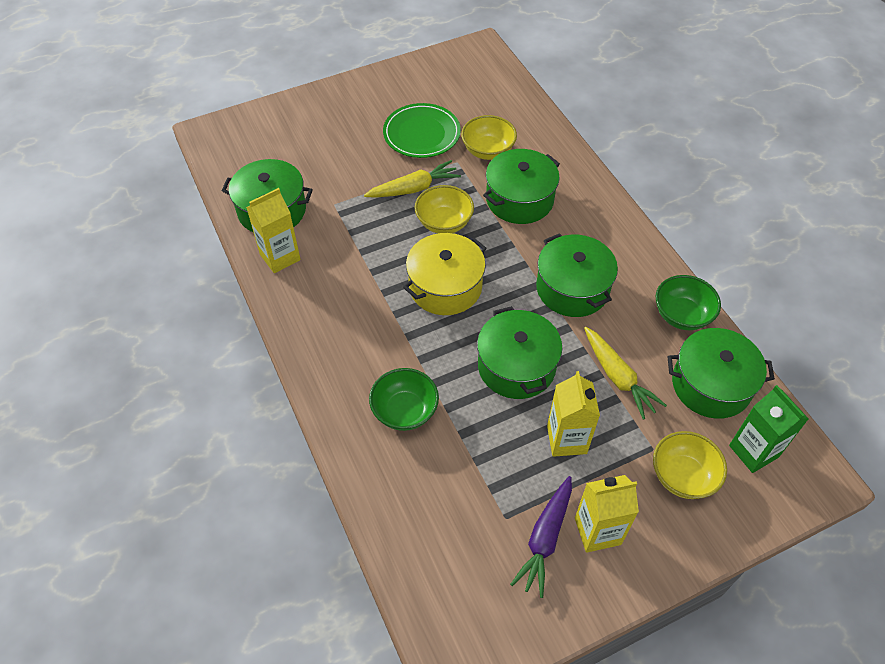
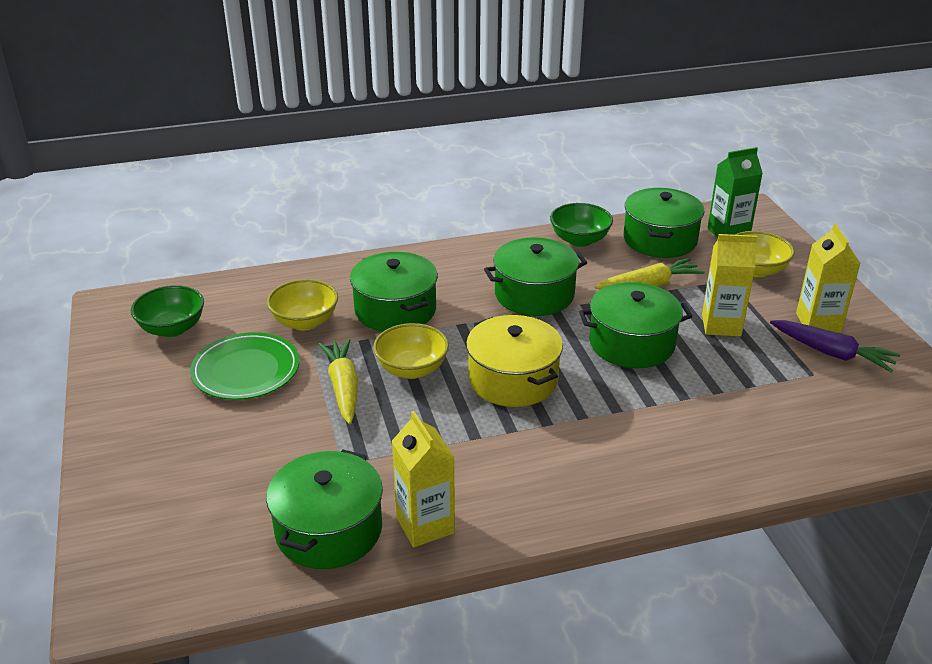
camera: 80 degrees left, 20 degrees down
(405, 411) = (688, 429): green bowl -> green bowl (172, 328)

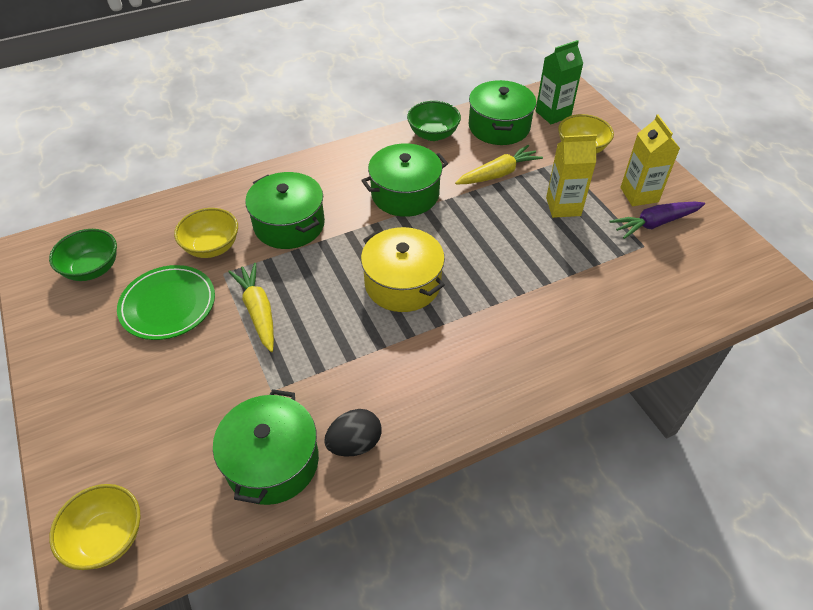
camera: 10 degrees left, 15 degrees up
(412, 369) = (314, 284): yellow bowl -> yellow bowl (107, 537)
(425, 525) = (354, 443): yellow carton -> black egg
(632, 343) = (494, 234): green pot -> none
(832, 353) = (655, 223): purple carrot -> purple carrot turned 135 degrees clockwise

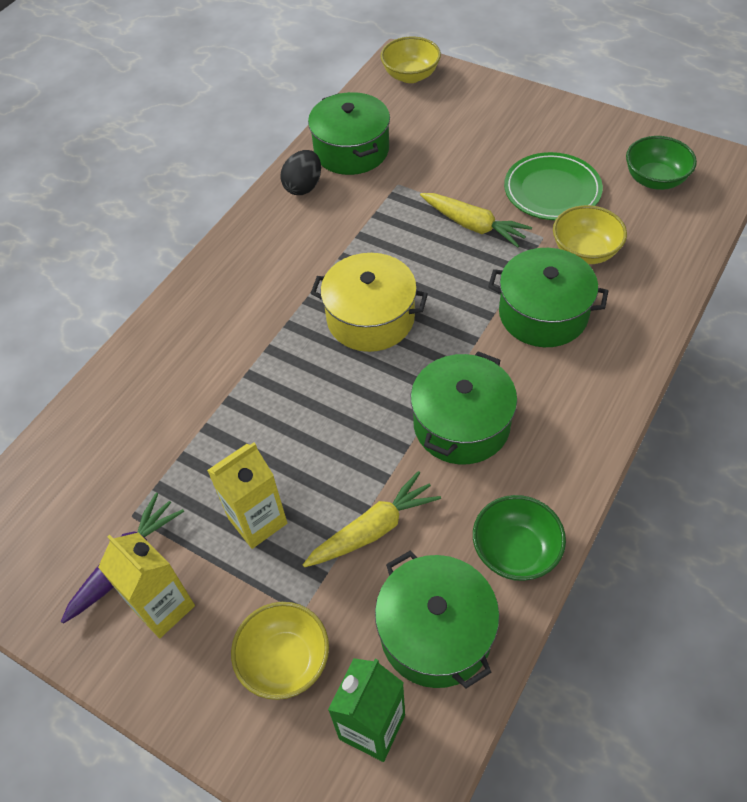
camera: 150 degrees right, 5 degrees up
(498, 174) = (373, 529): yellow carrot -> yellow carrot turned 150 degrees counterclockwise

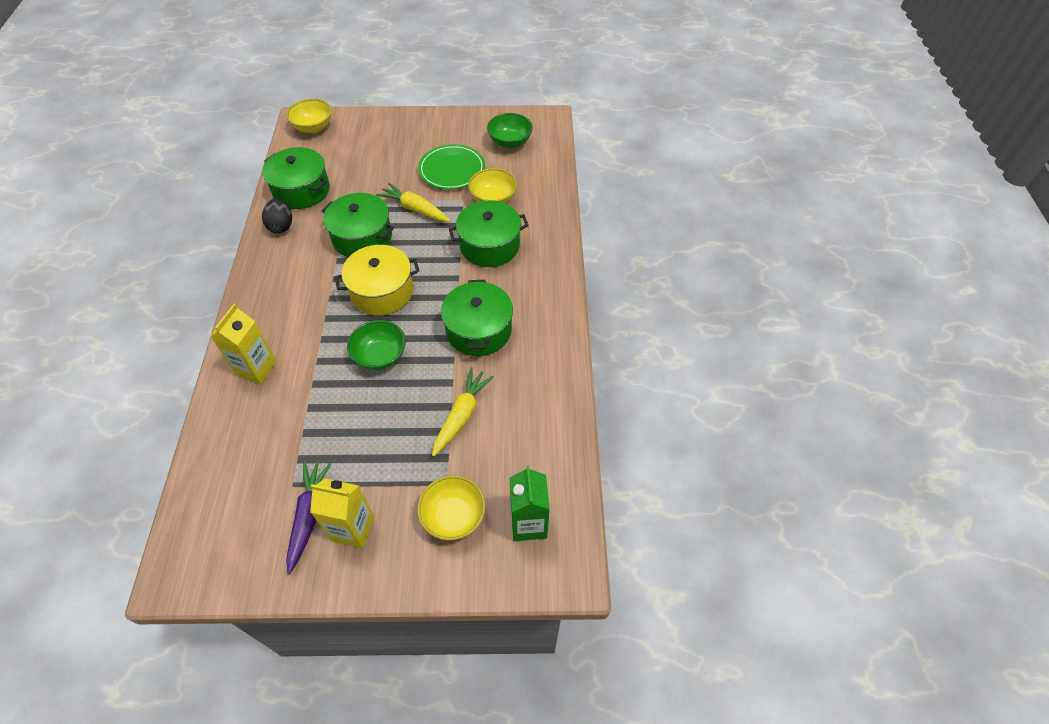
camera: 35 degrees left, 0 degrees up
(257, 521) = (384, 446): yellow carton -> yellow carton (256, 368)
(436, 632) = (534, 453): green pot -> green pot (362, 237)
(473, 225) = (415, 209): yellow carrot -> yellow carrot turned 150 degrees counterclockwise
(515, 551) = (552, 386): green bowl -> green bowl (380, 356)

